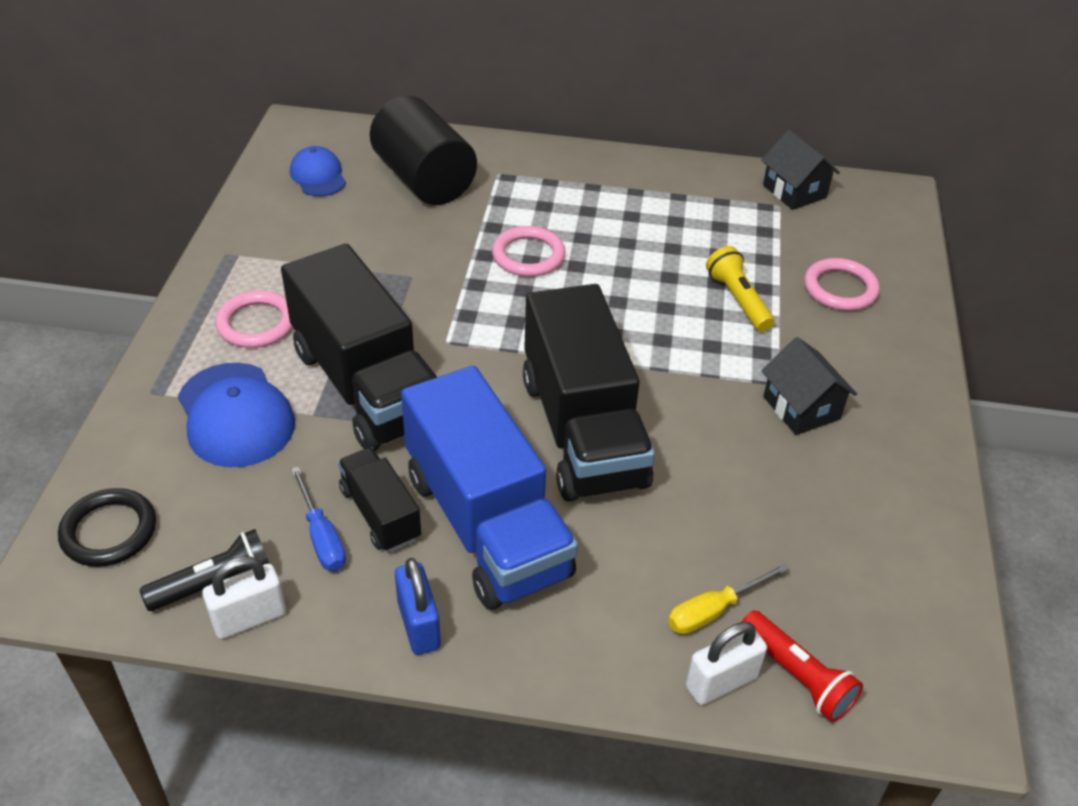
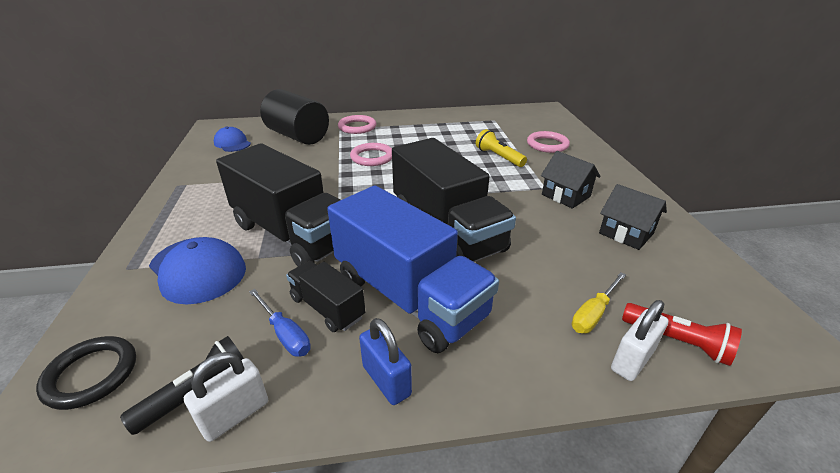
camera: 15 degrees left, 10 degrees down
(256, 323) = (205, 215): pink ring -> pink ring (357, 127)
(794, 191) = (498, 114): black house -> black house (626, 233)

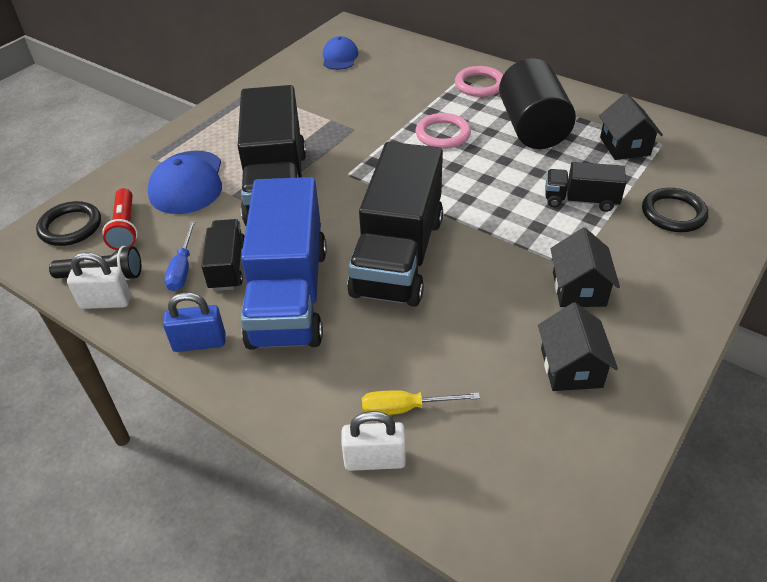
camera: 45 degrees right, 10 degrees up
(298, 136) = (406, 73): black cylinder -> black cylinder (532, 128)
(386, 380) = (199, 343): blue padlock -> blue padlock turned 75 degrees clockwise
(479, 127) = (624, 146): none -> black house
(499, 157) = (580, 200): yellow flashlight -> black truck
(547, 145) = (673, 213): pink ring -> black ring
(677, 341) = (436, 479): red flashlight -> red flashlight (125, 228)

